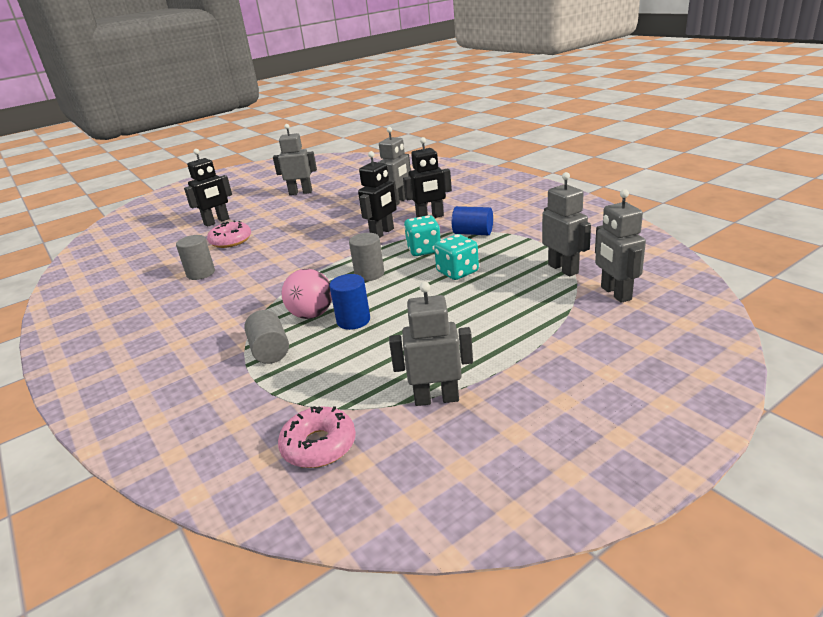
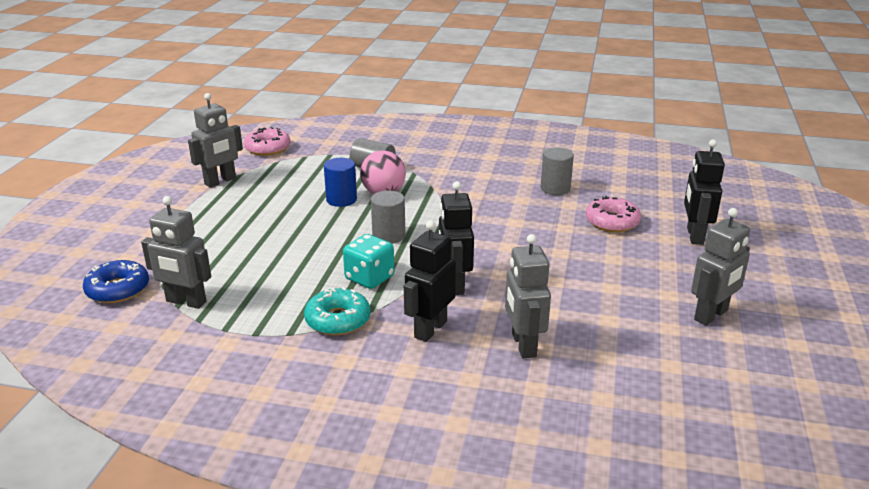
camera: 135 degrees right, 0 degrees up
(457, 272) = (300, 264): turquoise dice -> none
(473, 233) = (338, 320): blue cylinder -> turquoise donut
(615, 293) = (118, 289): grey robot -> blue donut

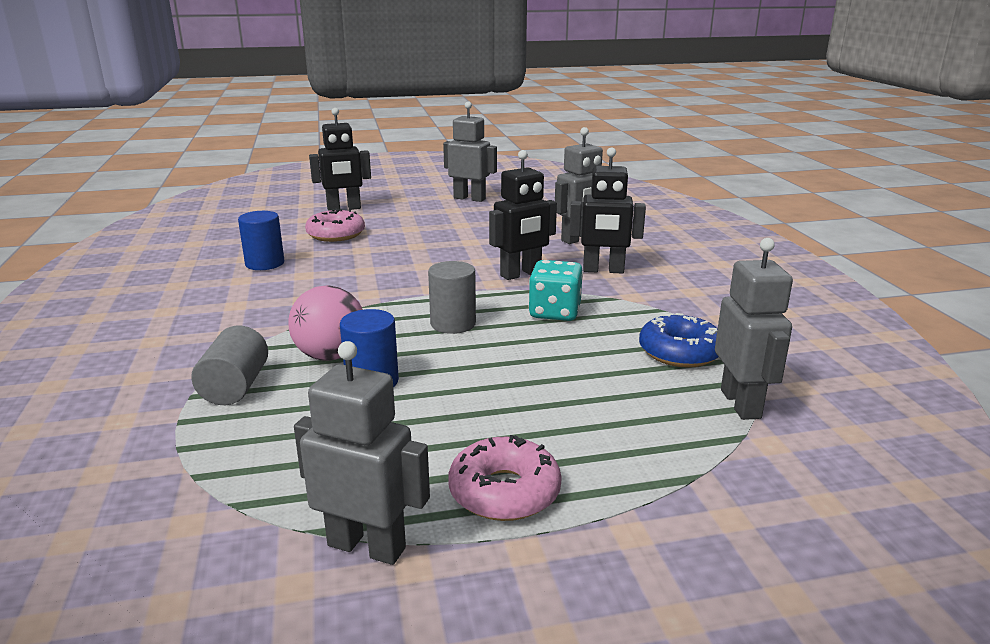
camera: 115 degrees left, 5 degrees down
(118, 289) = (800, 475): blue donut -> blue donut (680, 352)
(267, 148) = (149, 552): pink donut -> pink donut (504, 492)
(338, 320) = (644, 308): turquoise donut -> none
(555, 189) = (265, 263): grey cylinder -> blue cylinder

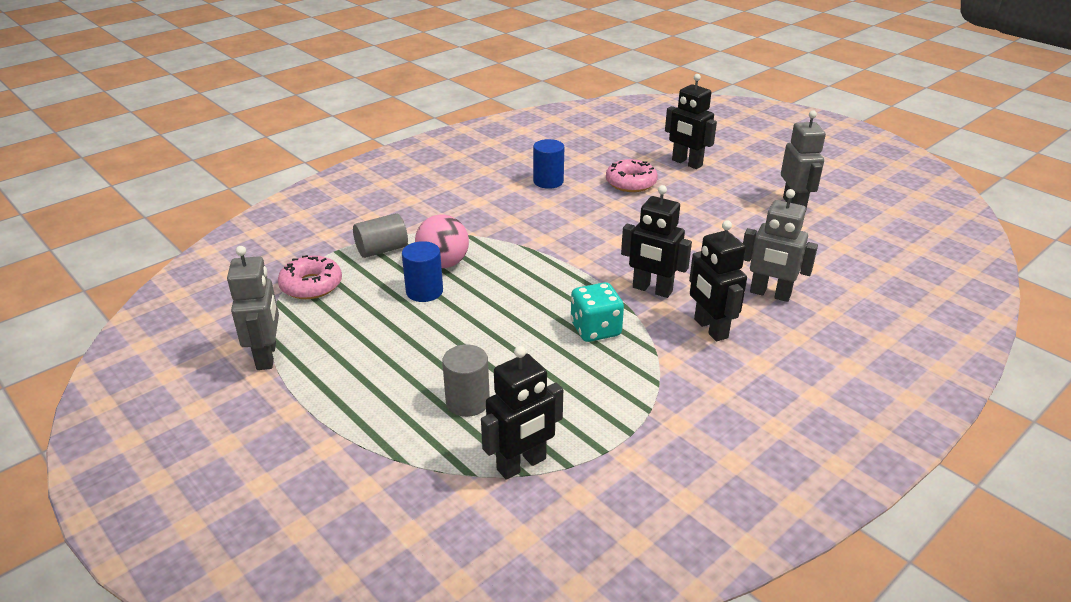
camera: 60 degrees right, 10 degrees up
(453, 324) = (530, 291): grey cylinder -> grey cylinder (467, 402)
(504, 492) = (339, 385): pink donut -> pink donut (311, 285)
(680, 352) = (584, 413): blue donut -> none
(741, 404) = (522, 464): grey robot -> black robot

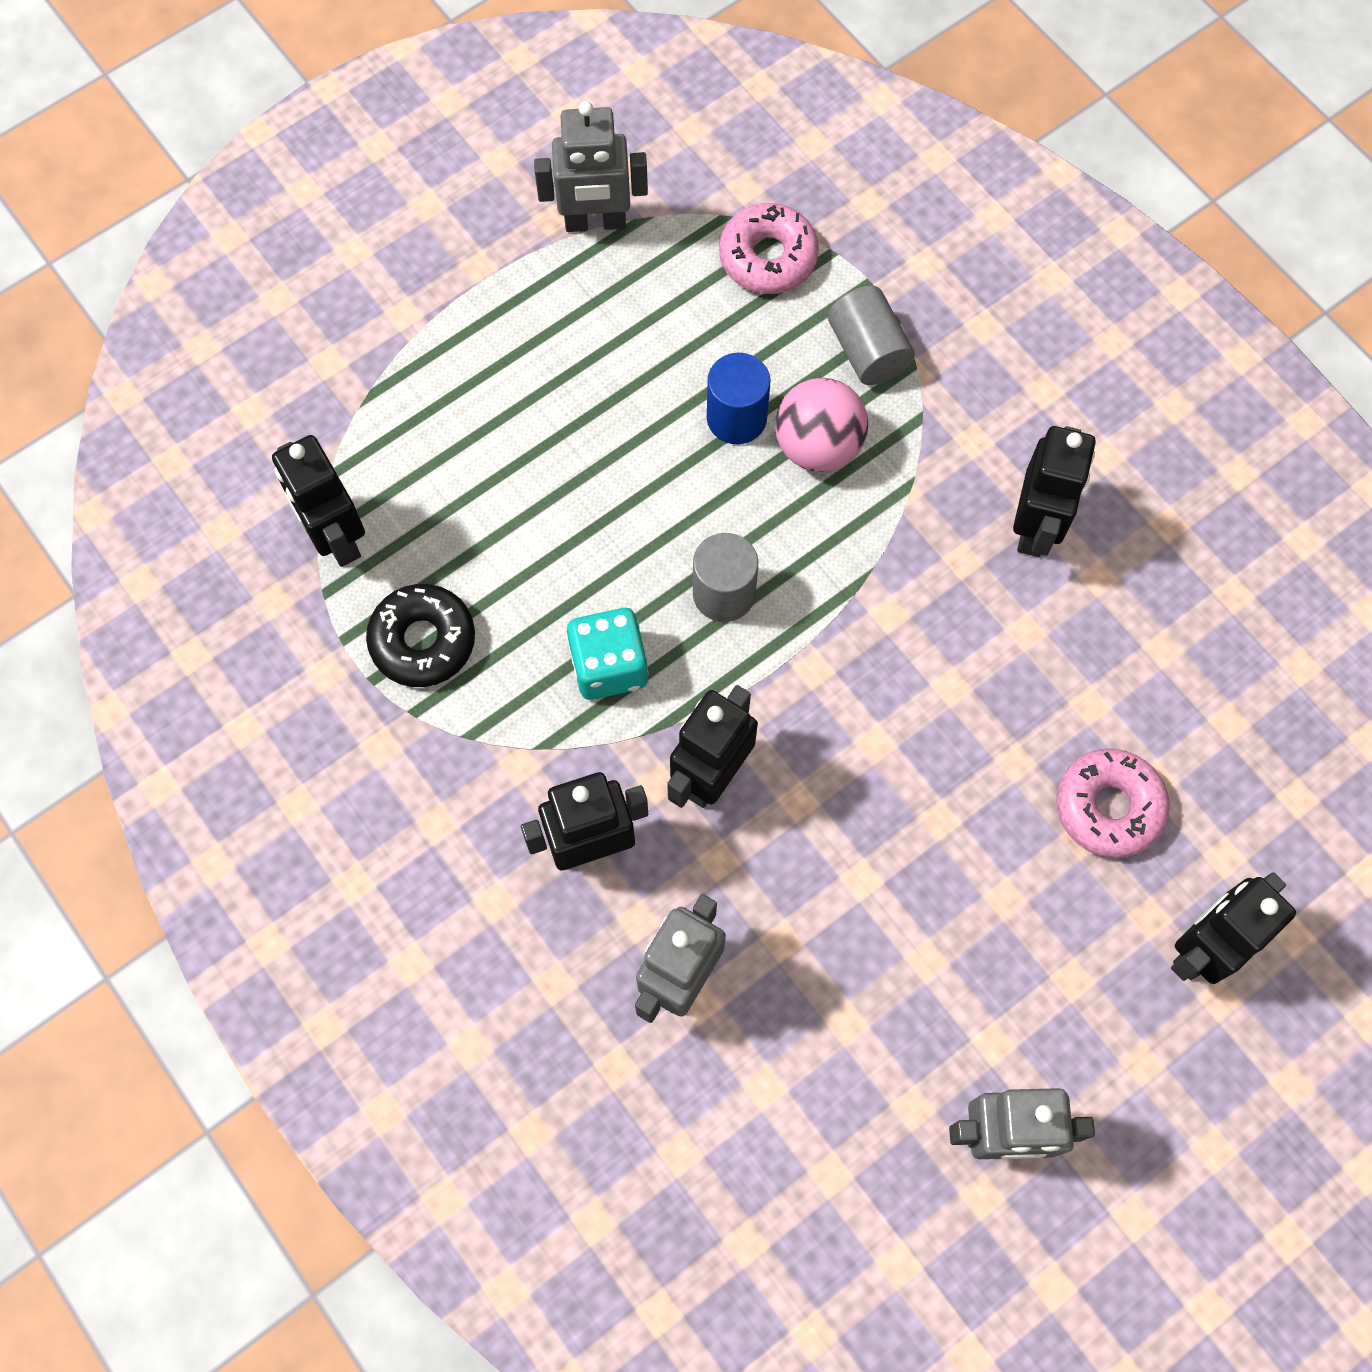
camera: 95 degrees right, 35 degrees up
(467, 402) = (464, 476): grey cylinder -> grey cylinder (724, 594)
(489, 201) = (1035, 527): none -> black robot
(548, 181) = (1115, 642): blue cylinder -> none
(595, 410) = (423, 641): none -> black donut

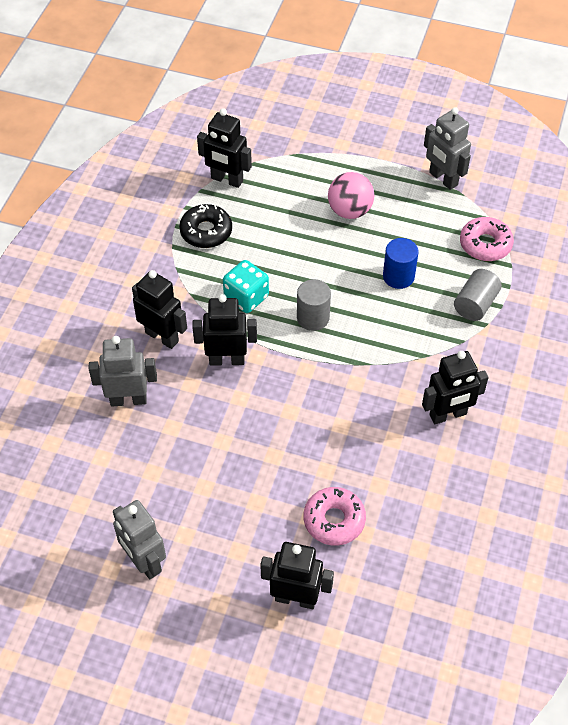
camera: 55 degrees right, 15 degrees down
(336, 537) = (227, 180): black robot -> black robot turned 90 degrees counterclockwise
(818, 446) = (412, 312): pink ball -> pink ball (349, 211)

